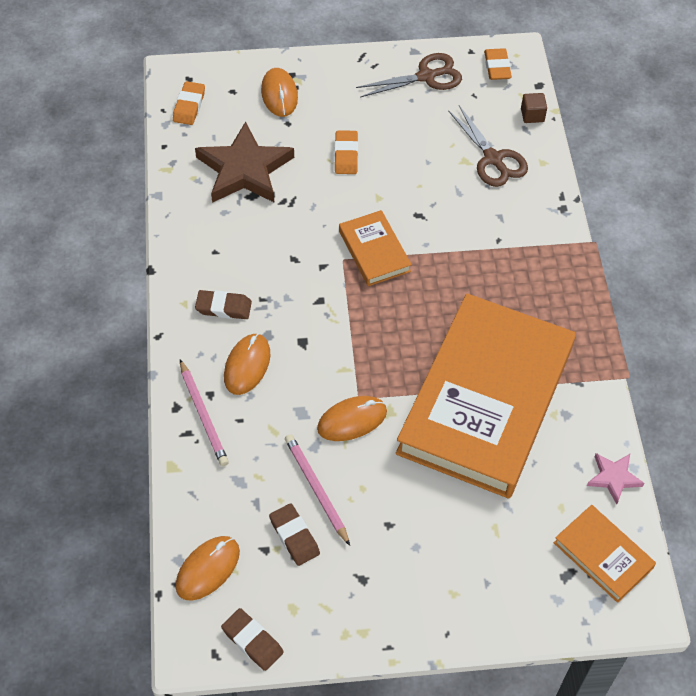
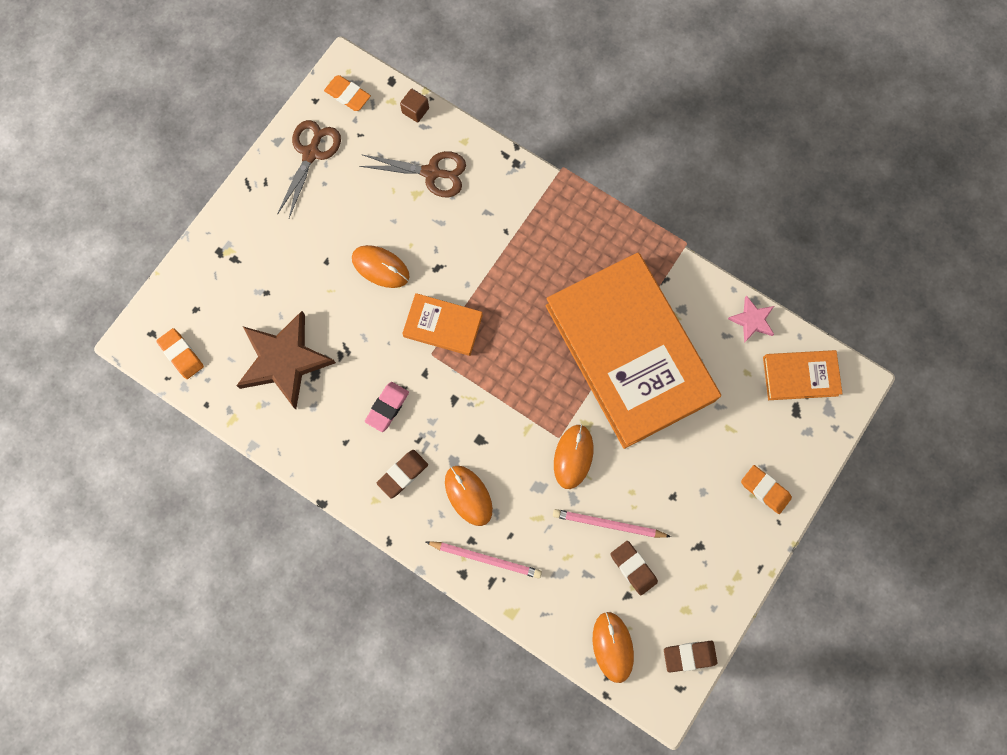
camera: 50 degrees left, 20 degrees up
(270, 260) = (387, 407): none -> pink eraser
(279, 94) = (231, 276): orange mouse -> orange mouse (380, 267)
(294, 536) = (633, 568): brown eraser -> brown eraser turned 45 degrees clockwise
(346, 155) = (336, 274): orange eraser -> orange eraser (765, 490)

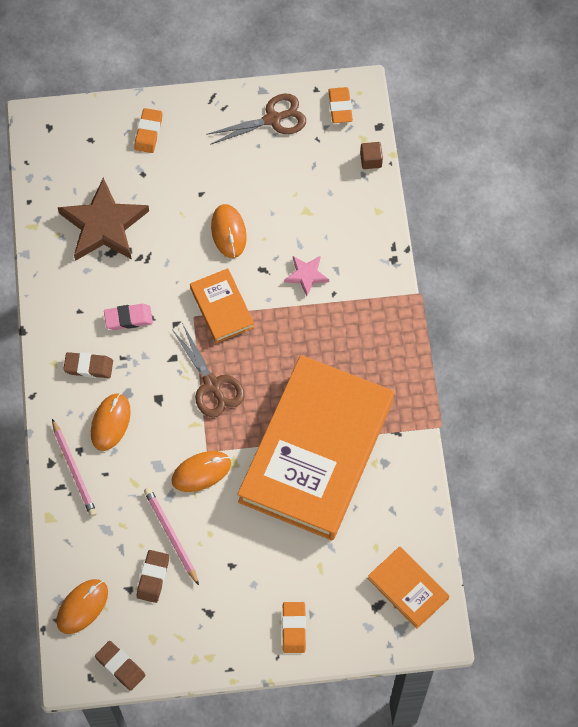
camera: 50 degrees right, 10 degrees down
(181, 354) = (50, 157): orange eraser -> orange eraser (148, 132)
(431, 173) = (332, 209): brown scissors -> brown scissors (212, 385)
(752, 320) = (421, 520): pink star -> pink star (306, 275)

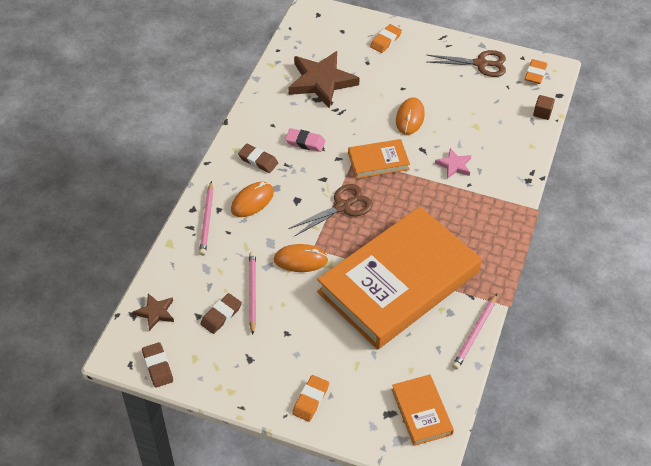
camera: 25 degrees right, 15 degrees down
(82, 607) = (155, 312): orange mouse -> brown star
(212, 385) = (342, 207): brown scissors -> brown scissors turned 120 degrees counterclockwise
(222, 307) = (378, 161): orange book -> orange book turned 75 degrees clockwise
(420, 475) = (475, 333): none -> pink pencil

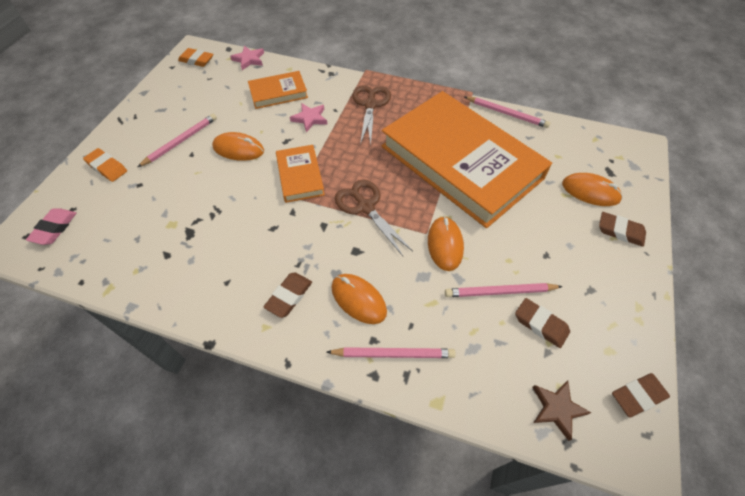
camera: 90 degrees left, 5 degrees up
(305, 142) = (263, 244): pink eraser -> pink eraser (54, 228)
(310, 400) = (620, 231): orange eraser -> brown eraser
(321, 81) = (159, 229): brown star -> none
(361, 387) = (590, 191): none -> orange mouse
(417, 79) = (181, 141): none -> pink pencil
(421, 412) = (599, 150): orange book -> orange book (278, 93)
(480, 64) = (171, 94): brown scissors -> brown scissors (370, 105)
(542, 113) = (249, 59): brown cube -> pink star

